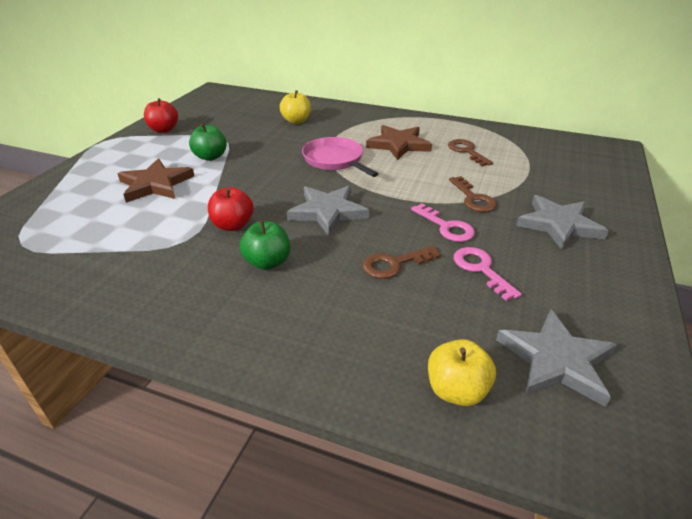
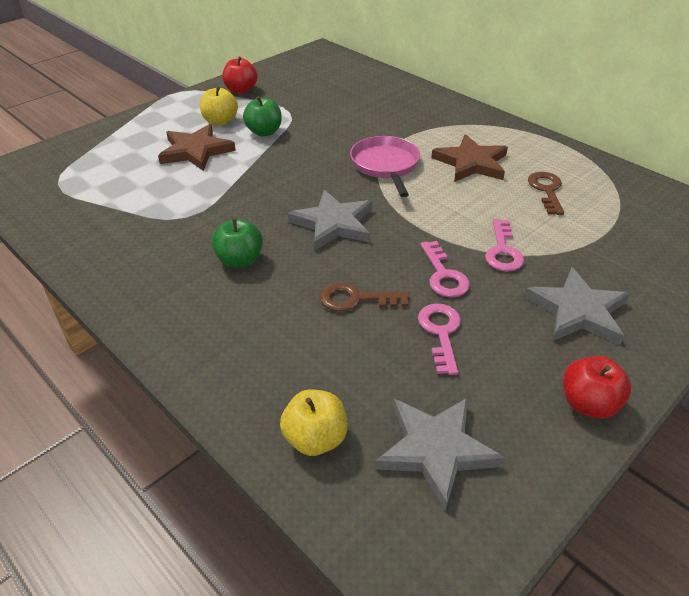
camera: 25 degrees right, 5 degrees up
(233, 225) = (235, 213): red apple -> red apple (588, 404)
(296, 121) = (379, 107): yellow apple -> yellow apple (220, 122)
(473, 198) = (503, 251): brown key -> pink key

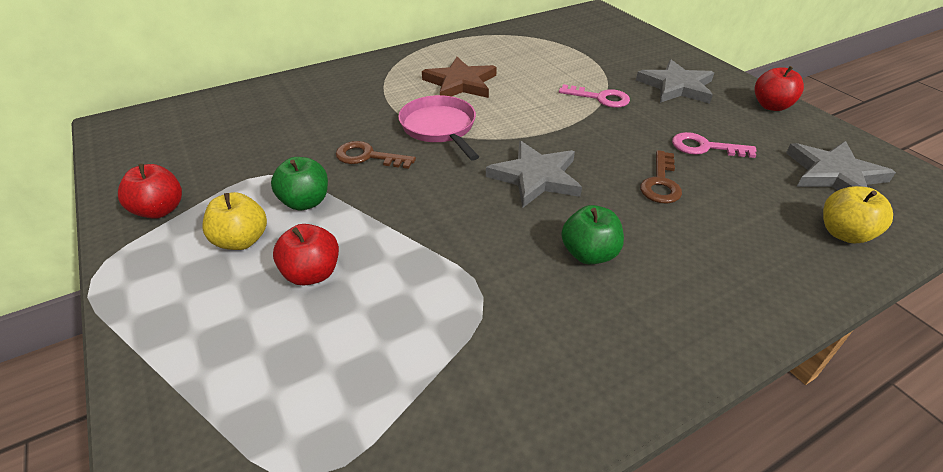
camera: 75 degrees left, 0 degrees up
(196, 151) = (312, 273): brown star -> red apple
(385, 165) = (440, 128): pink pan -> pink pan turned 60 degrees clockwise
(444, 275) = (630, 131): pink key -> none
(546, 190) = (520, 61): brown key -> brown key (368, 157)

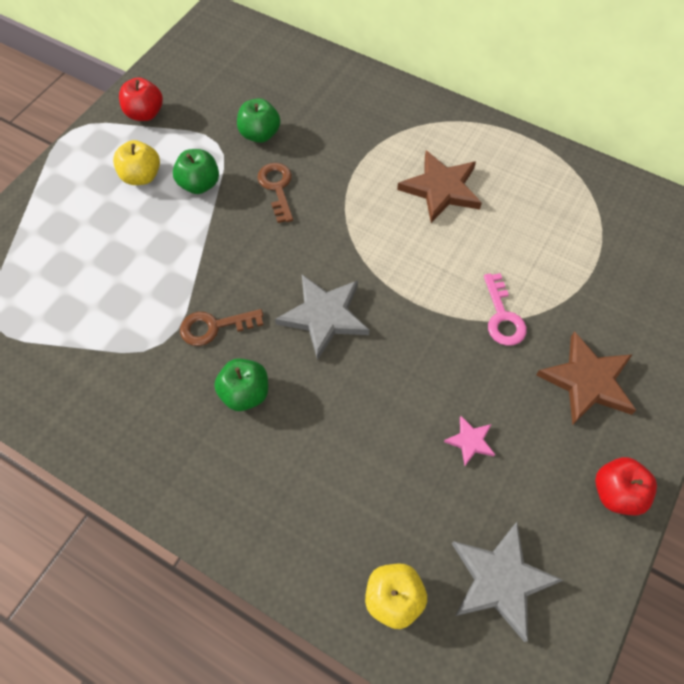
camera: 60 degrees right, 20 degrees up
(294, 146) = (260, 134): none -> green apple
(312, 273) = (132, 233): red apple -> none
(440, 128) = (352, 212): pink pan -> none
(661, 183) = (378, 418): brown key -> brown key (214, 327)
(676, 86) = (587, 381): grey star -> brown star
(704, 147) = (470, 441): pink key -> pink star

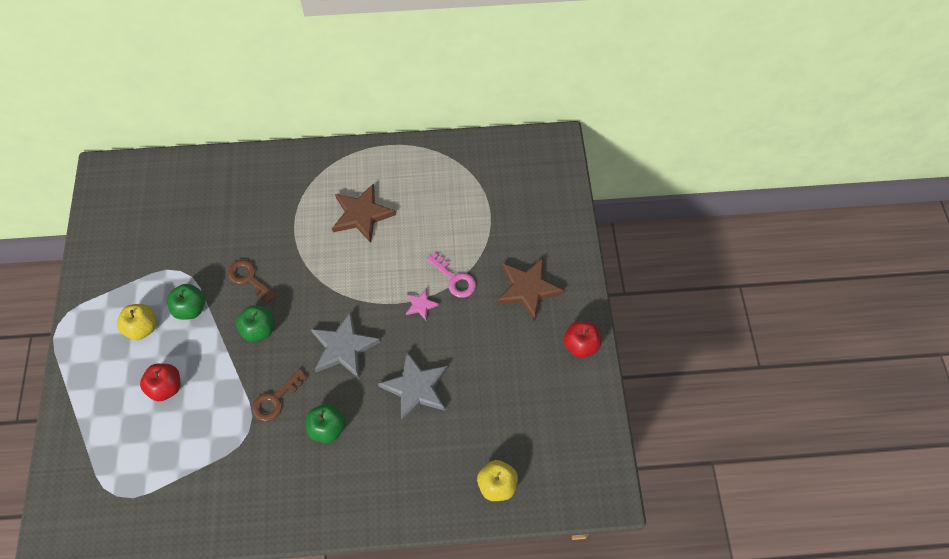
camera: 35 degrees left, 0 degrees up
(145, 114) = (107, 279): red apple -> red apple (166, 387)
(260, 134) = (207, 246): green apple -> green apple (259, 330)
(470, 441) = (483, 368): pink star -> pink star (421, 305)
(500, 580) = (548, 435): grey star -> grey star (416, 388)

